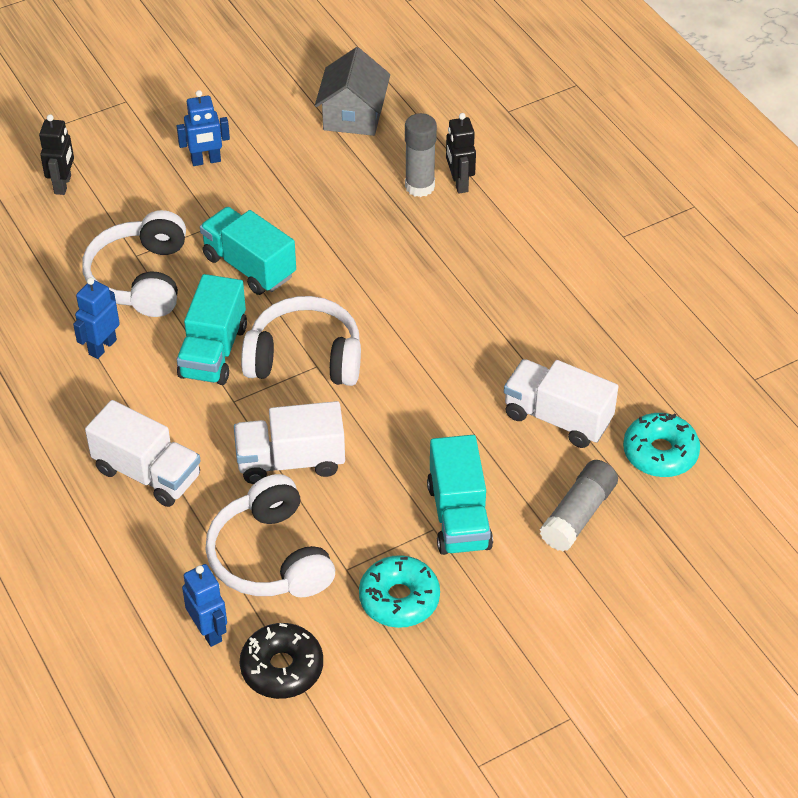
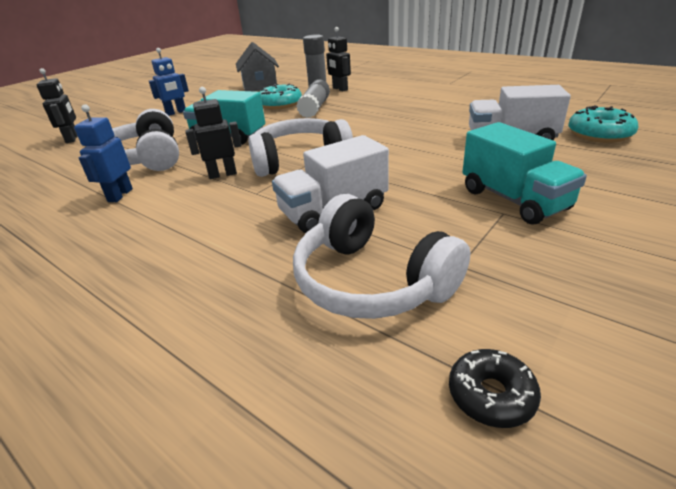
camera: 20 degrees left, 15 degrees down
(147, 473) = (193, 258): white truck -> none
(209, 631) = (354, 386): blue robot -> none
(213, 352) = (222, 174): turquoise truck -> black robot
(282, 668) = (491, 395): black donut -> black donut, size x0.65
(399, 599) = (540, 270): turquoise donut -> turquoise donut (280, 104)
(578, 515) = (599, 173): grey glue stick -> grey glue stick (315, 108)

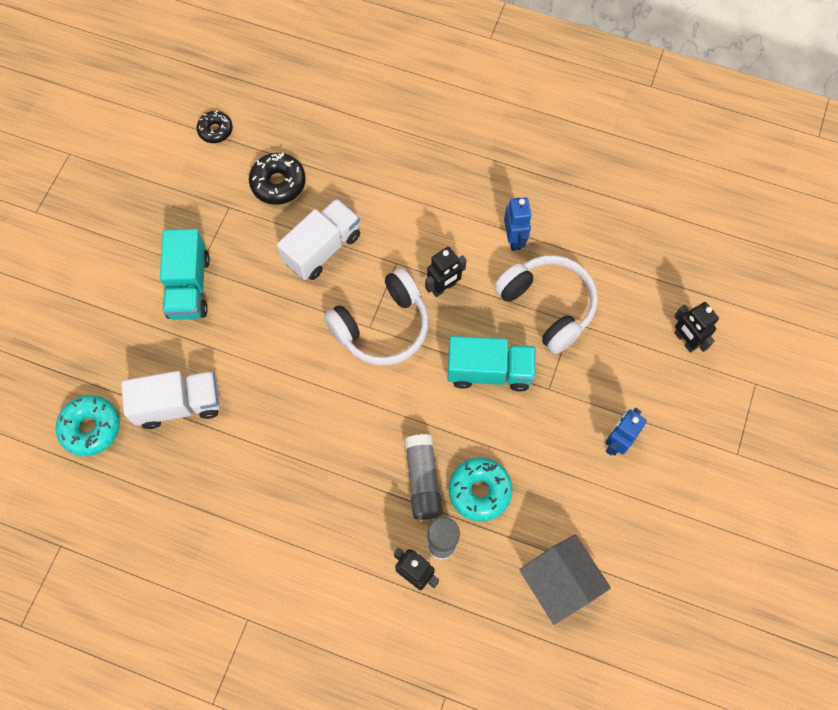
camera: 160 degrees right, 35 degrees up
(371, 281) = (278, 183): white headphones -> black donut
(514, 200) = (189, 286): turquoise truck -> turquoise truck turned 135 degrees counterclockwise

